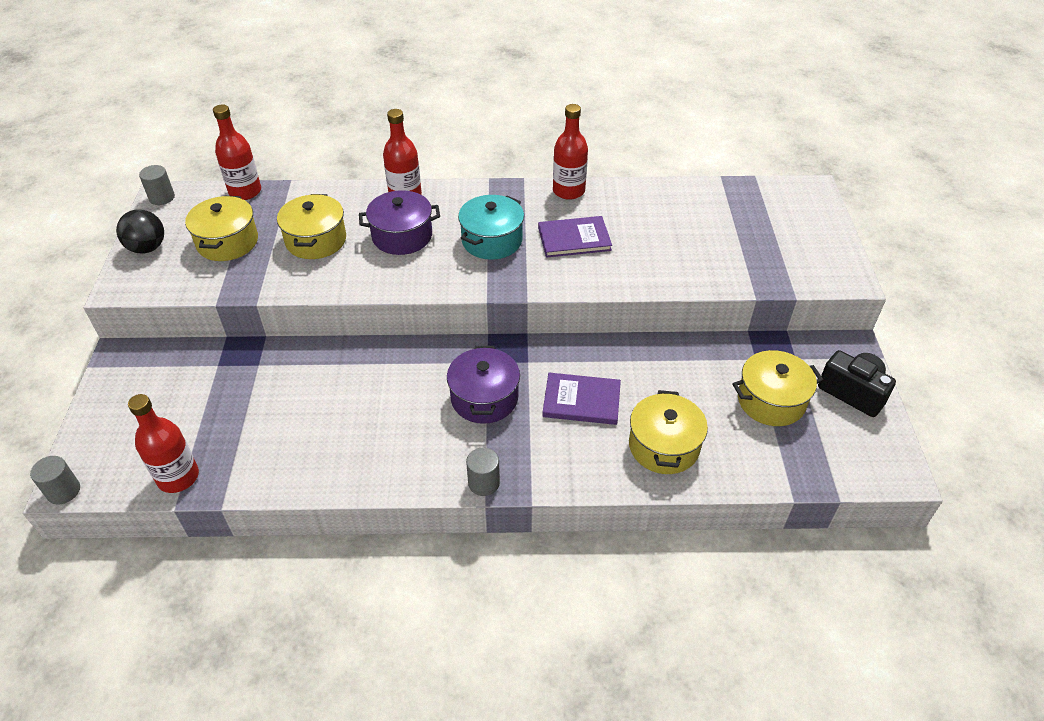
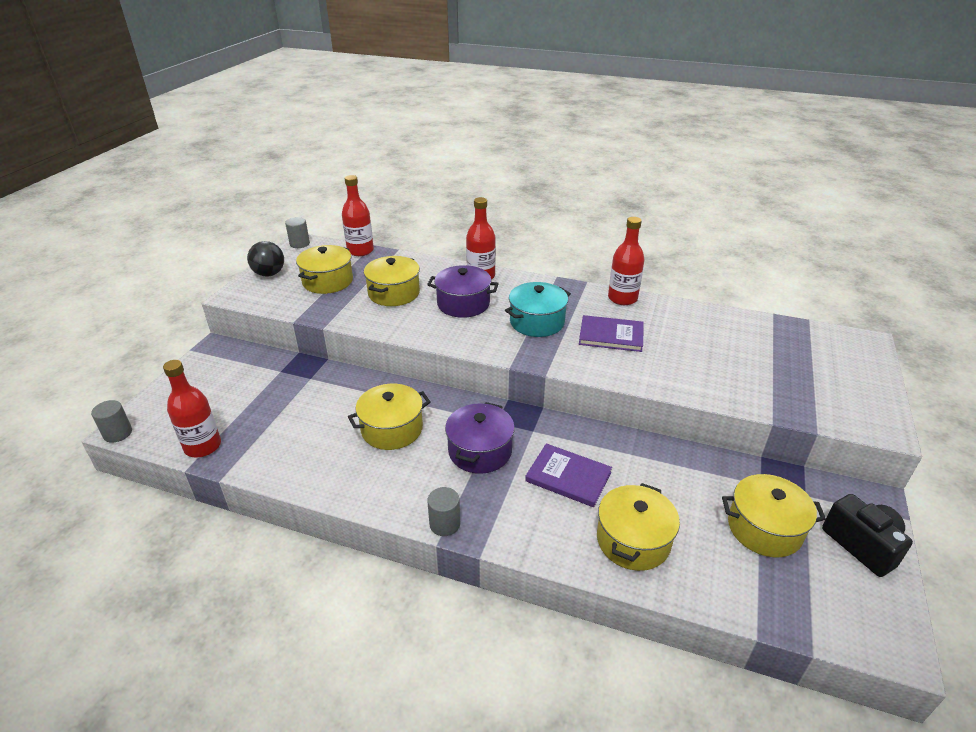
camera: 20 degrees right, 10 degrees down
(381, 399) = (392, 429): none -> yellow pot

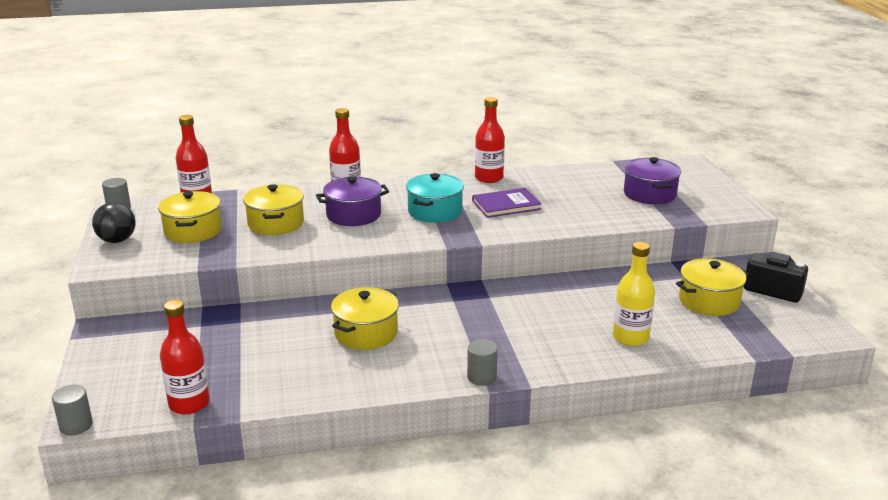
camera: 30 degrees left, 10 degrees down
(480, 451) = (460, 323): purple pot -> purple pot (649, 194)
(568, 477) = (547, 316): purple book -> none
(633, 540) = (630, 337): yellow pot -> yellow bottle

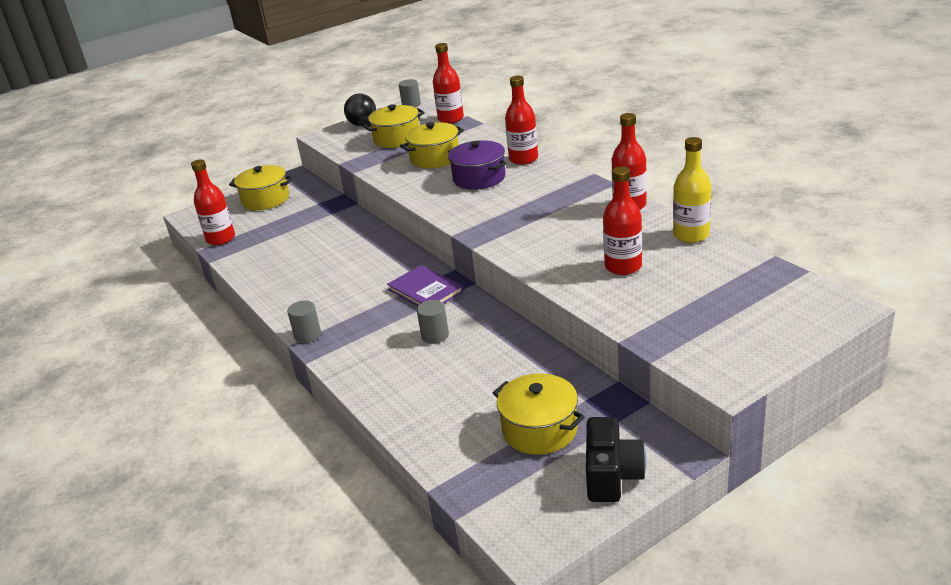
camera: 70 degrees right, 5 degrees up
(76, 425) = (185, 217): grey cylinder -> grey cylinder (435, 335)
(366, 333) = (345, 264): yellow pot -> yellow pot (266, 199)
(435, 211) = (521, 206): turquoise pot -> none
(506, 205) = (572, 233): purple book -> purple book (425, 291)
(577, 202) = (623, 266): none -> red bottle
(630, 337) = (422, 395): yellow bottle -> yellow bottle (691, 235)
(649, 194) = (698, 303): purple pot -> none

